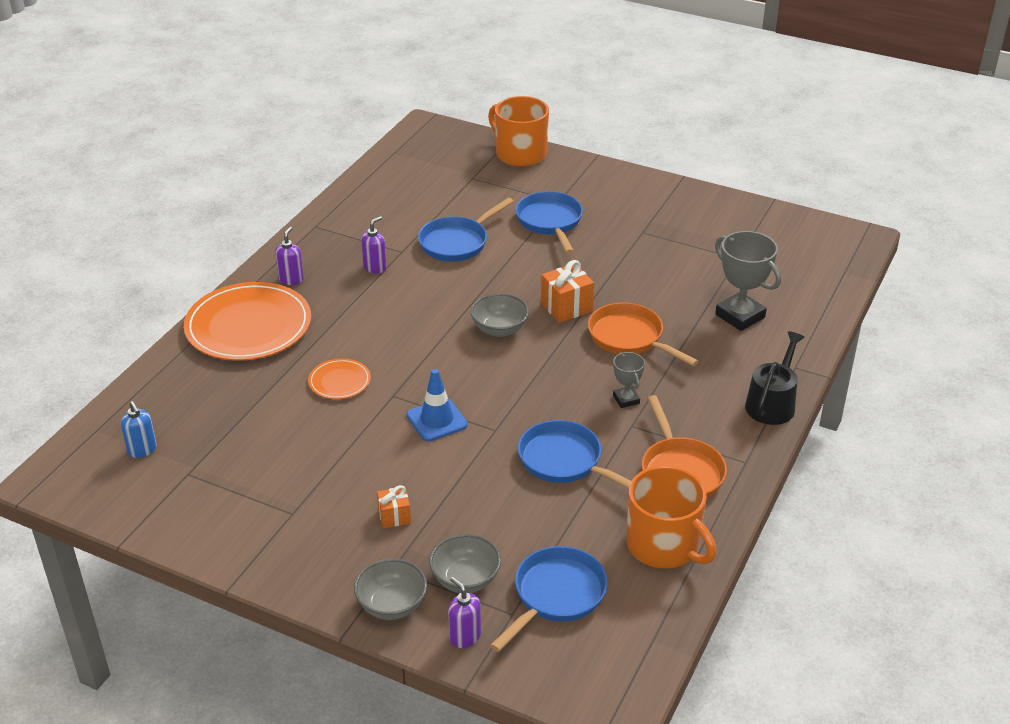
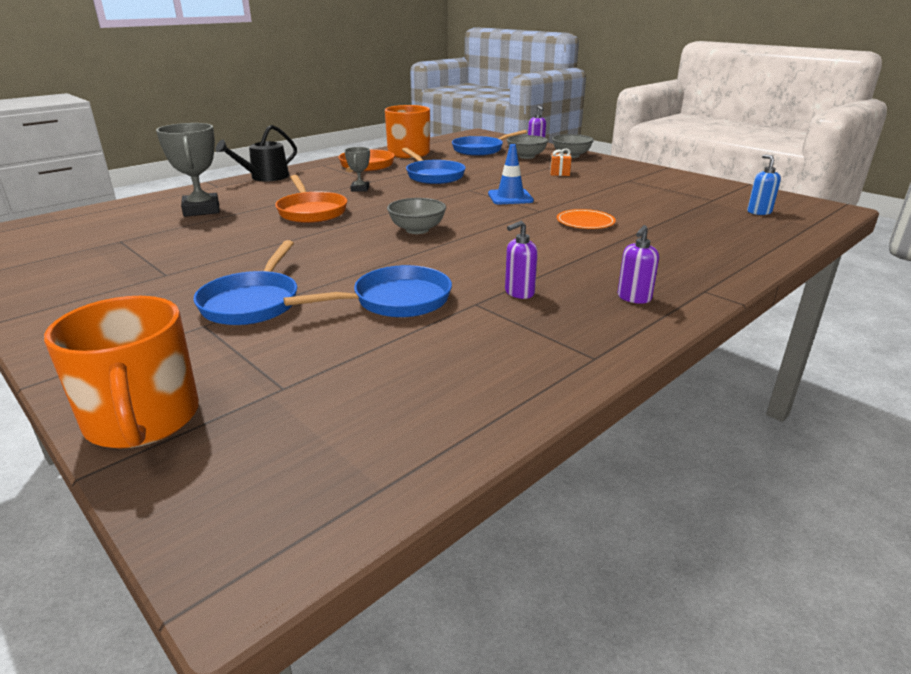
camera: 160 degrees left, 10 degrees down
(248, 326) = (683, 266): orange plate -> none
(566, 307) = (338, 234): orange gift -> none

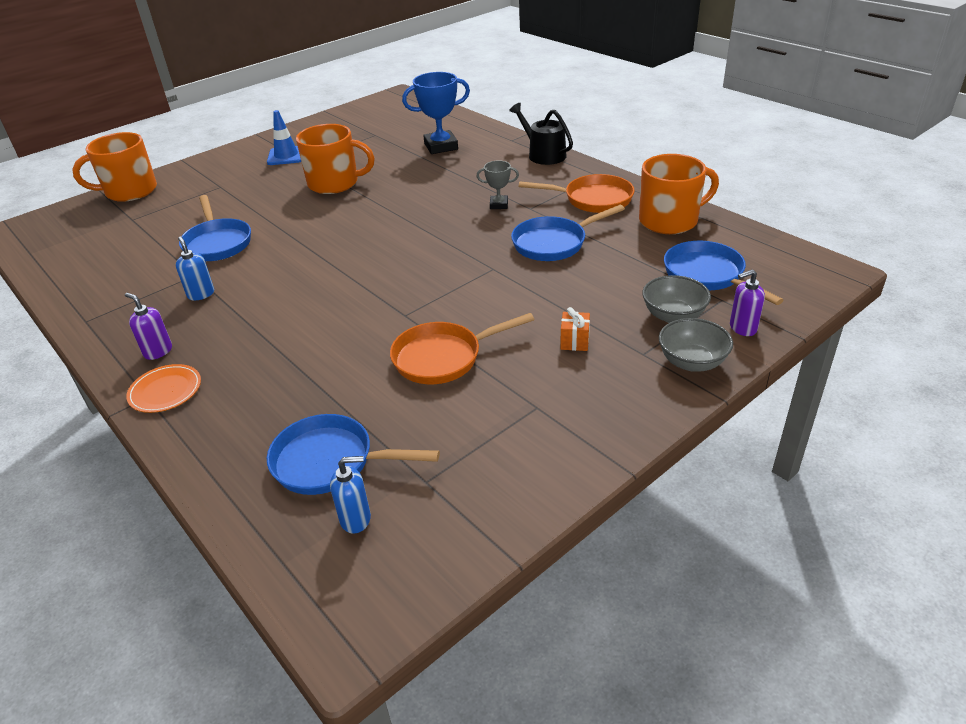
camera: 95 degrees right, 10 degrees up
(201, 210) = (441, 146): grey trophy -> blue trophy
(252, 302) = (244, 195): blue pan -> blue pan (330, 462)
(259, 251) = (335, 183): none -> orange mug
(311, 211) = (427, 190): orange pan -> orange pan (443, 358)
(417, 230) = (362, 243): grey bowl -> none
(510, 197) = (458, 296): blue traffic cone -> blue traffic cone (286, 156)
(519, 293) = (201, 294): purple soap dispenser -> blue soap dispenser
(585, 222) = (357, 344): orange plate -> orange plate (165, 391)

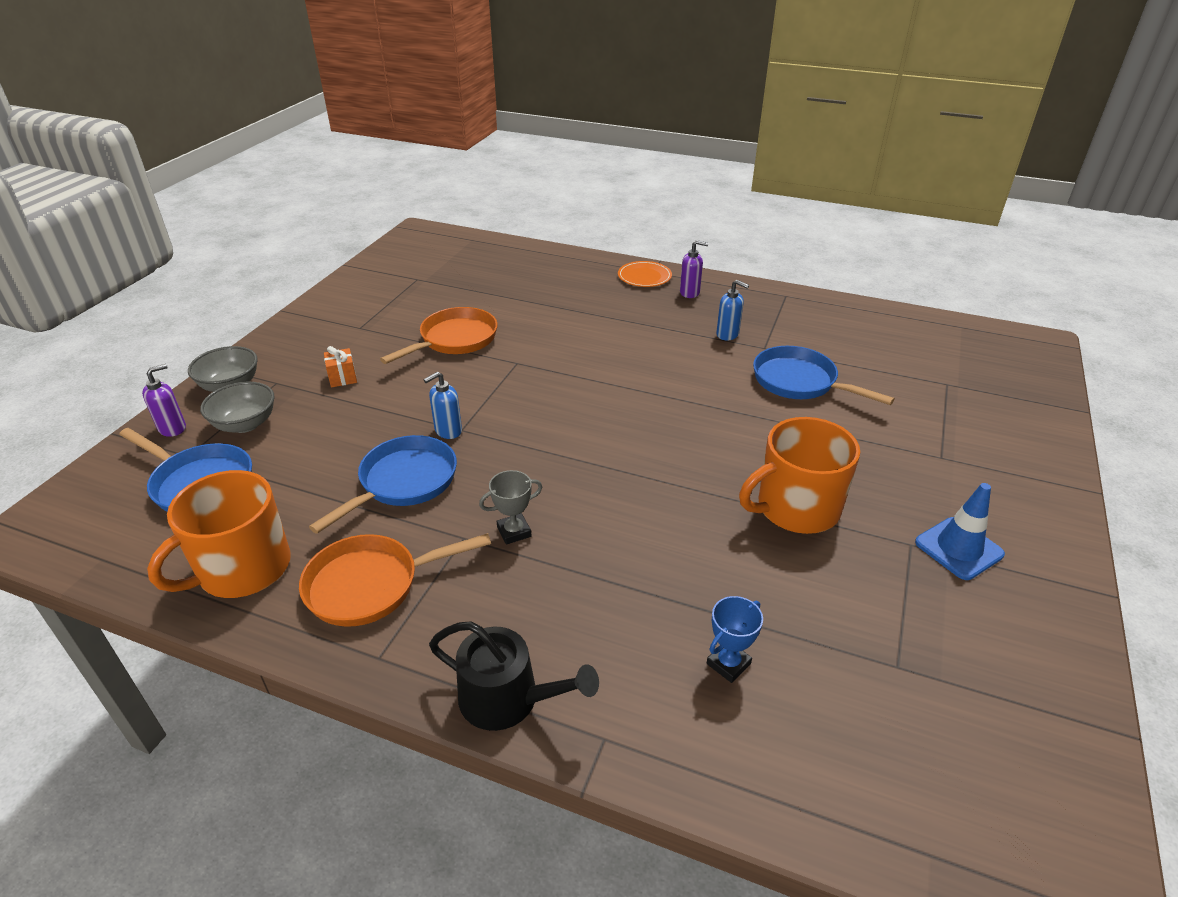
camera: 150 degrees right, 0 degrees up
(129, 191) = (1037, 418): orange mug -> none
(330, 462) = (486, 273): blue pan -> none
(356, 519) = (447, 258): blue soap dispenser -> blue soap dispenser (448, 431)
(441, 146) = (728, 664): blue trophy -> blue trophy, size x0.54

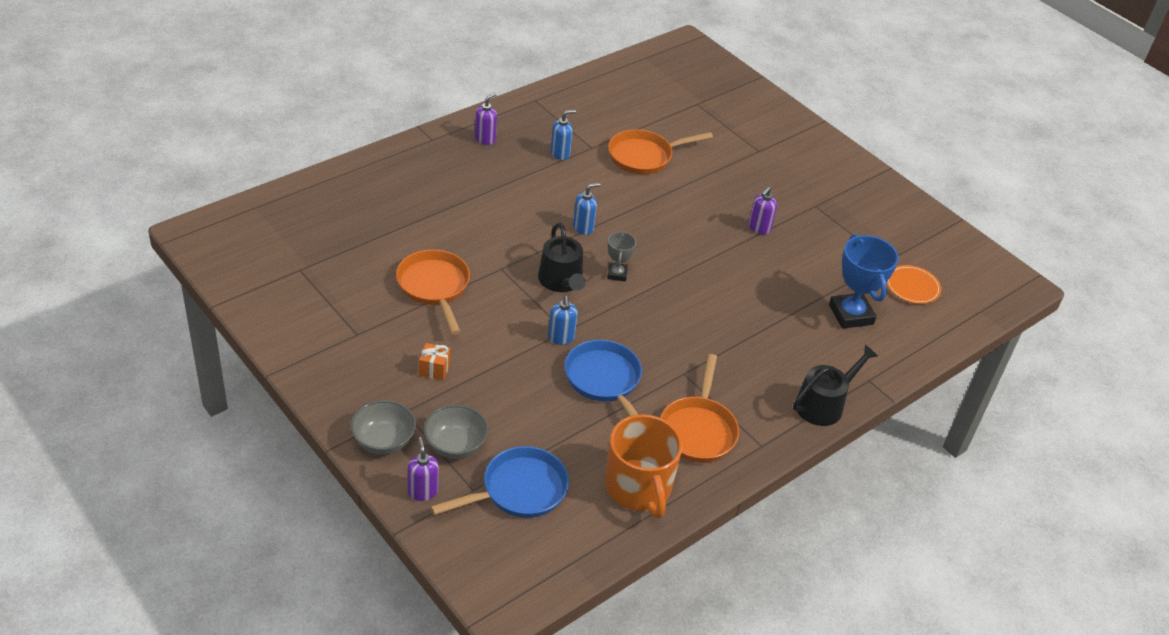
camera: 65 degrees left, 5 degrees up
(514, 532) = (695, 349): grey trophy -> grey trophy (617, 274)
(535, 401) = (561, 281): none -> black watering can
(633, 385) = (583, 228): none -> blue soap dispenser
(644, 276) = (436, 147): orange plate -> orange plate (912, 286)
(728, 664) = (851, 314): blue trophy -> blue trophy, size x1.85
(795, 508) = (759, 228): orange mug -> purple soap dispenser
(799, 382) = (644, 156): blue pan -> orange pan
(958, 548) = (829, 192): blue traffic cone -> none

